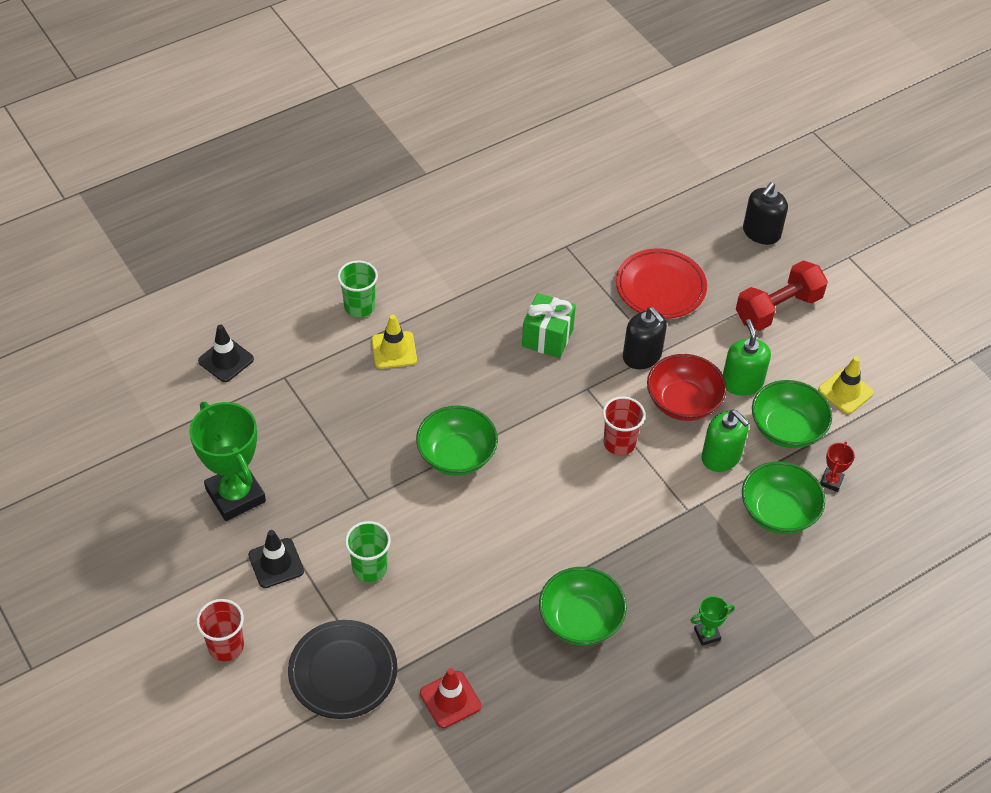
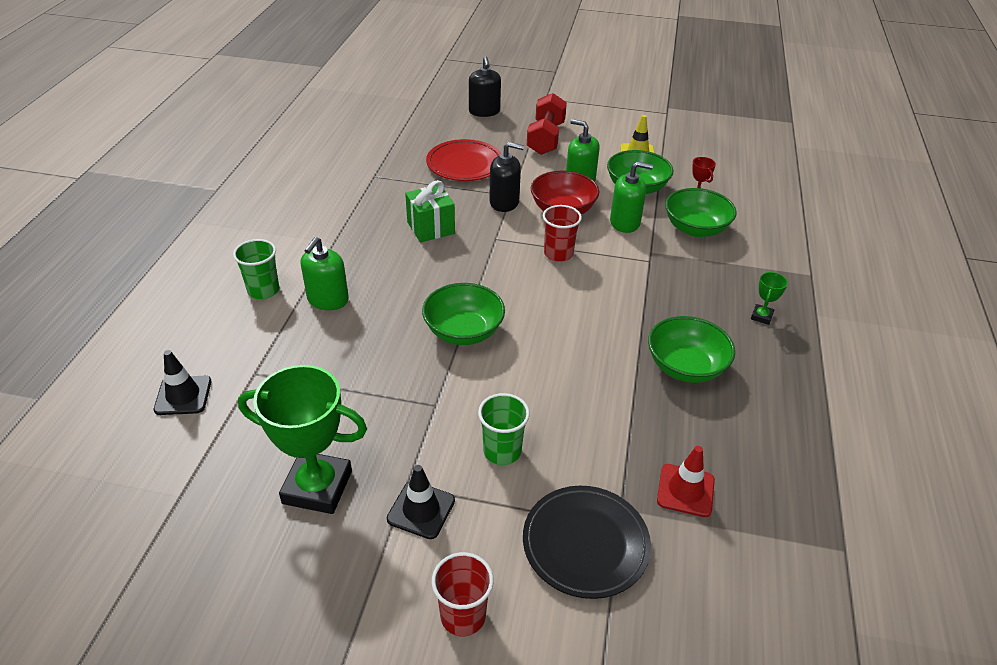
camera: 45 degrees left, 10 degrees down
(394, 350) = (328, 299): yellow traffic cone -> green soap dispenser

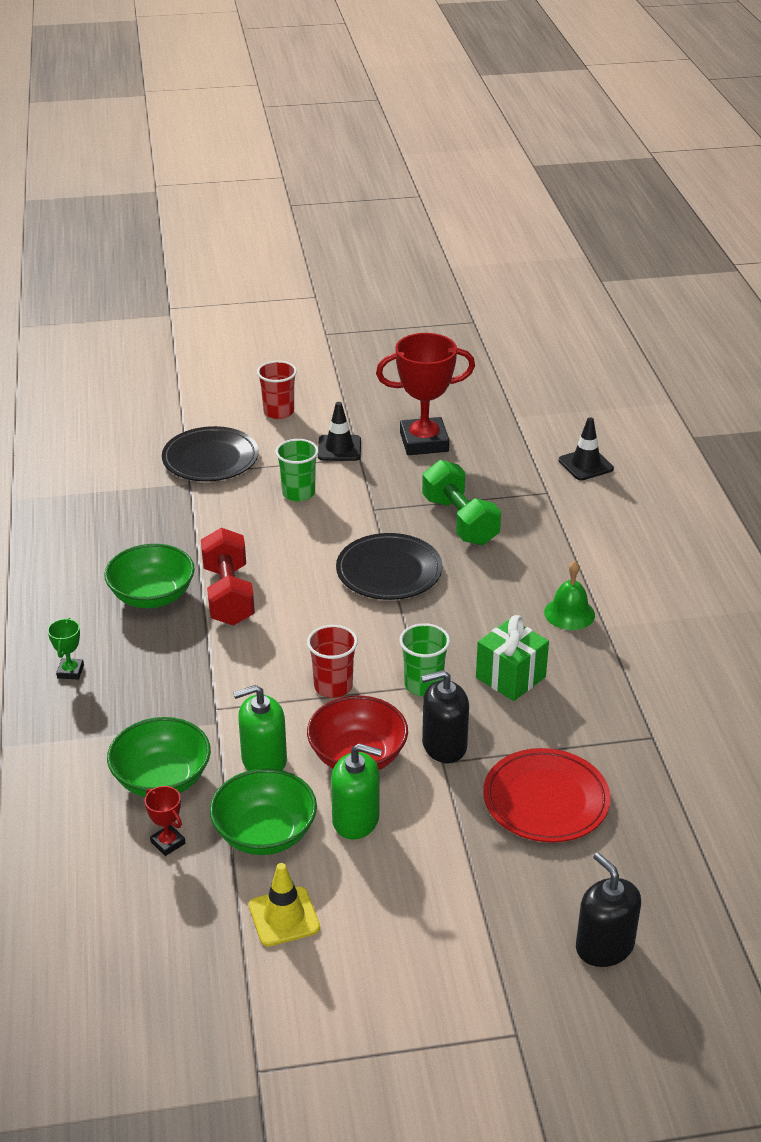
camera: 160 degrees right, 5 degrees down
(263, 290) = (619, 556): green cup -> green cup (423, 685)
(317, 487) = (424, 442): green trophy -> red trophy
(328, 299) = (547, 565): green soap dispenser -> none
(349, 258) = (569, 613): none -> green bell
(363, 365) = (460, 521): none -> green dumbbell
(463, 331) = (389, 572): green bowl -> black plate
(546, 138) = (455, 905): red dumbbell -> red dumbbell (228, 595)
(685, 490) = (140, 504): red traffic cone -> none

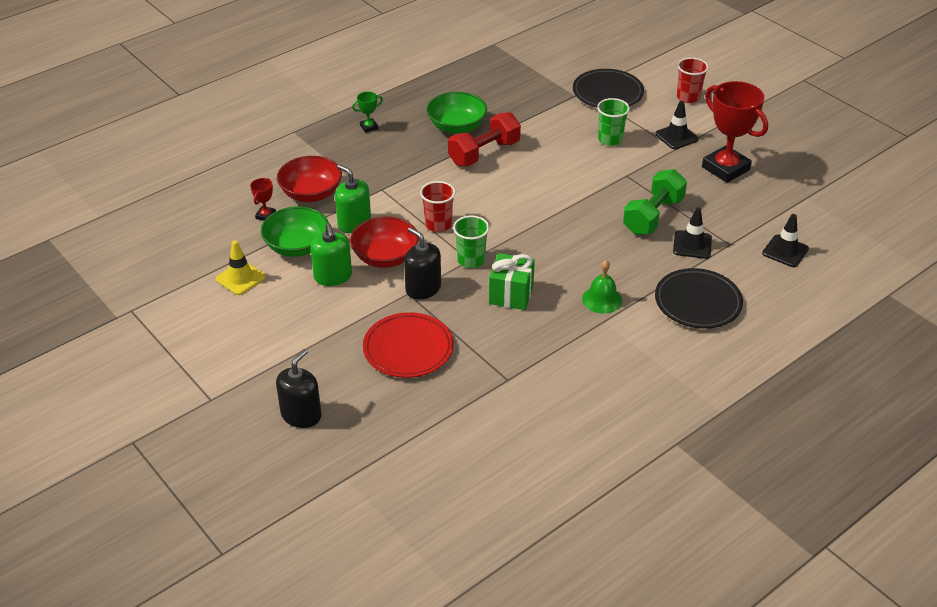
camera: 60 degrees right, 5 degrees up
(162, 779) = (311, 194): green bowl -> red bowl
(389, 572) = (568, 206): black plate -> black plate (697, 302)
(529, 516) = (692, 245): none -> black traffic cone

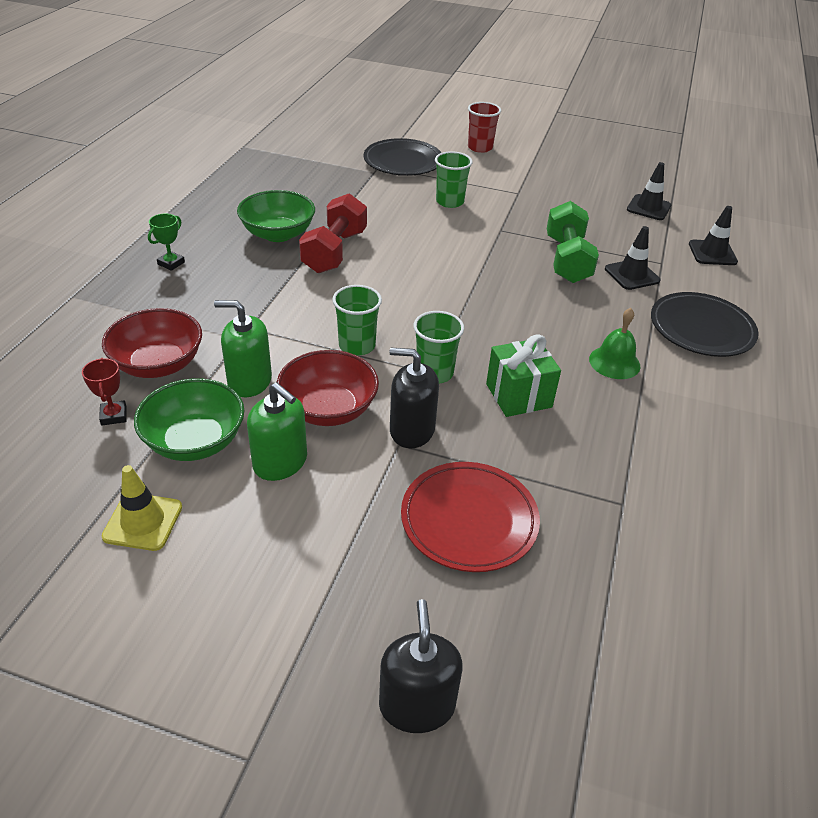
camera: 35 degrees left, 0 degrees up
(438, 225) = (357, 345): red cup -> green cup
(676, 136) = (507, 182): black traffic cone -> black traffic cone (648, 208)
(725, 168) = (579, 197): red trophy -> none

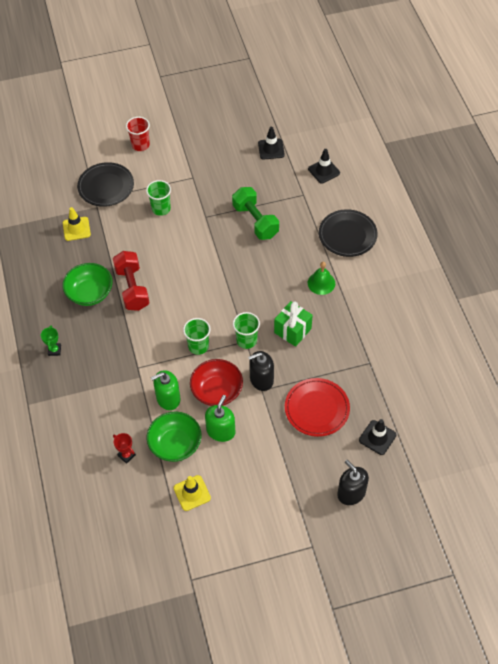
camera: 30 degrees left, 15 degrees up
(158, 364) = (116, 416): red bowl -> none
(280, 462) = (221, 431): green soap dispenser -> green soap dispenser turned 75 degrees counterclockwise
(329, 179) = (76, 229): none -> yellow traffic cone
(632, 275) = (294, 214): black traffic cone -> black traffic cone (377, 437)

